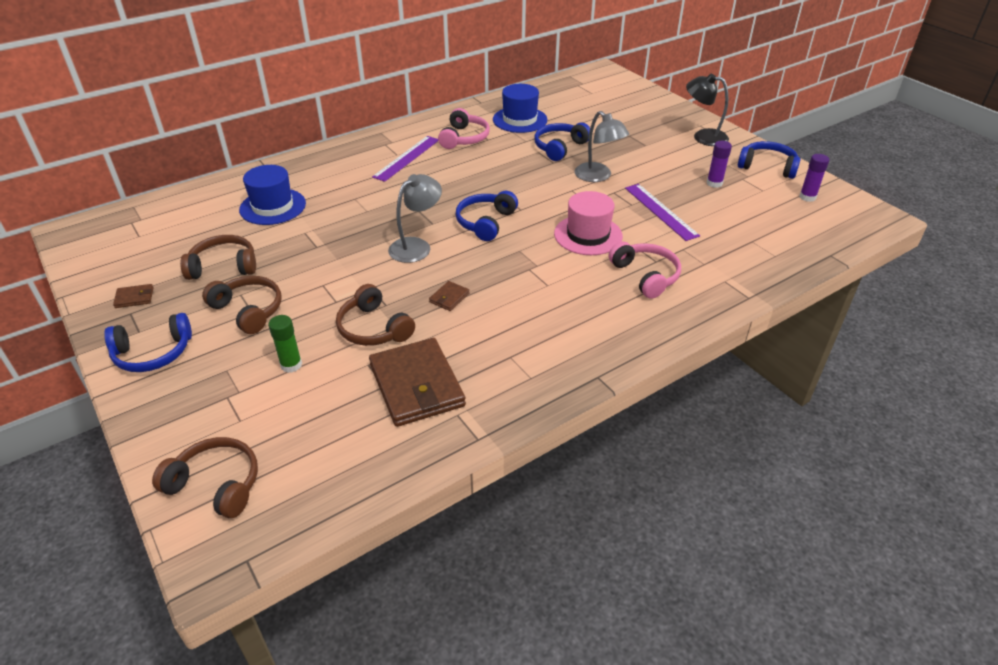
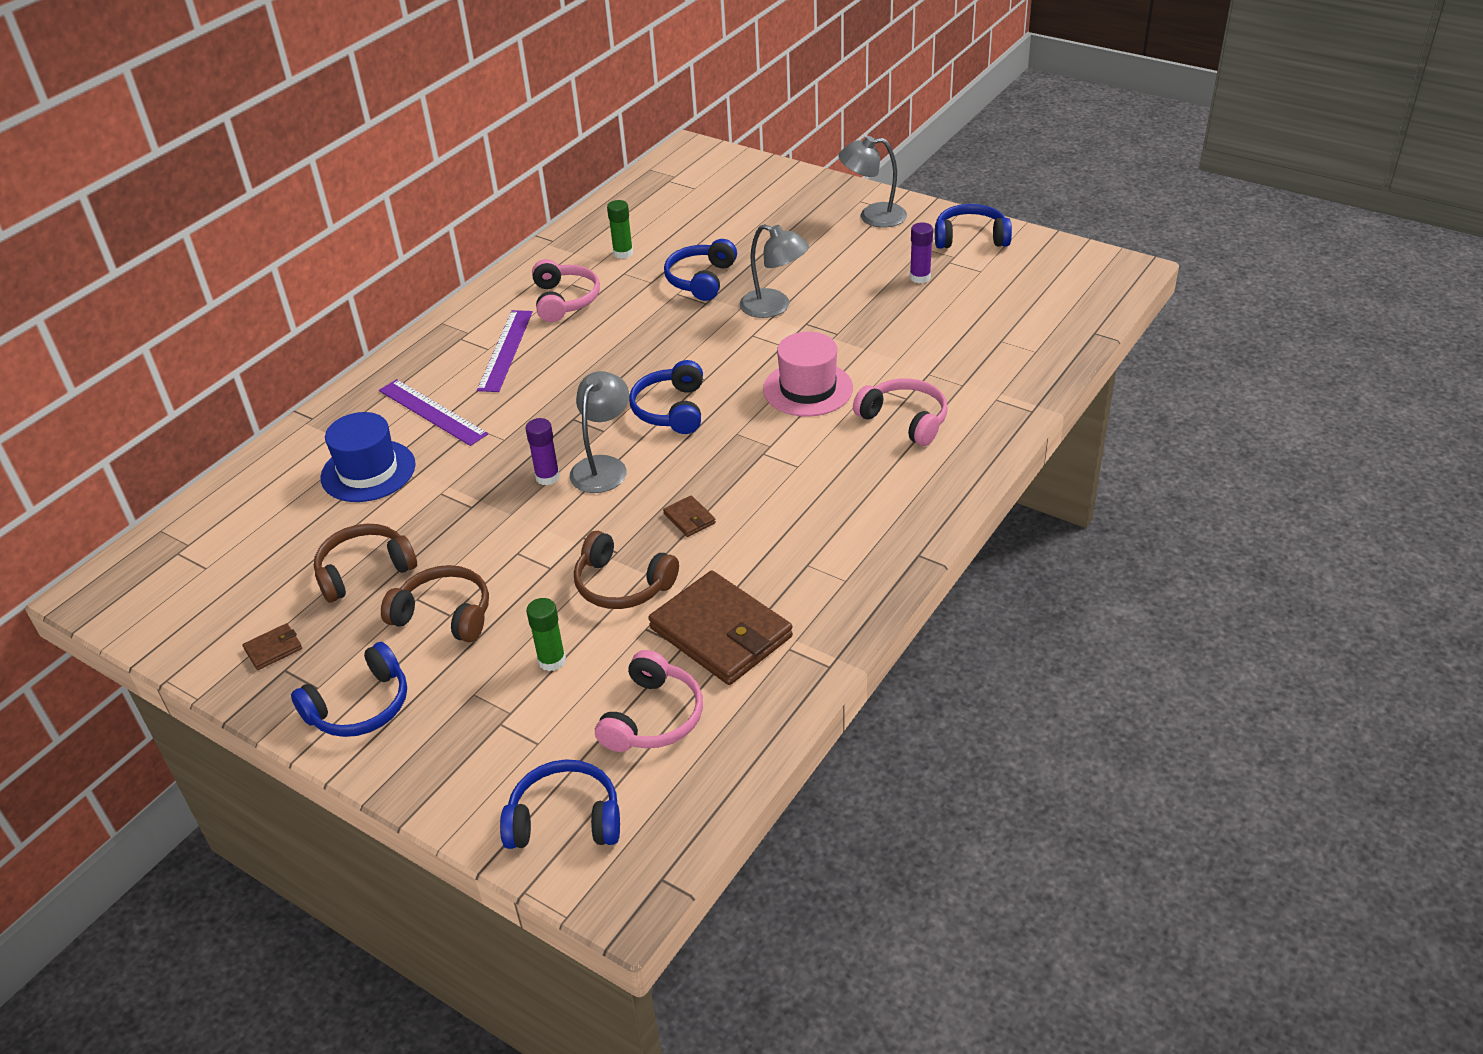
camera: 20 degrees left, 0 degrees up
(216, 484) = (565, 819): brown headphones -> blue headphones
(328, 431) = (653, 717): none -> pink headphones
(449, 298) = (689, 518): brown wallet -> brown wallet turned 45 degrees counterclockwise
(520, 120) = (623, 253): blue hat -> green glue stick
(661, 211) = (877, 332): purple ruler -> purple ruler (432, 412)
(703, 137) = (873, 216): black lamp -> grey lamp
(807, 197) = (1035, 266): purple glue stick -> purple glue stick (547, 477)

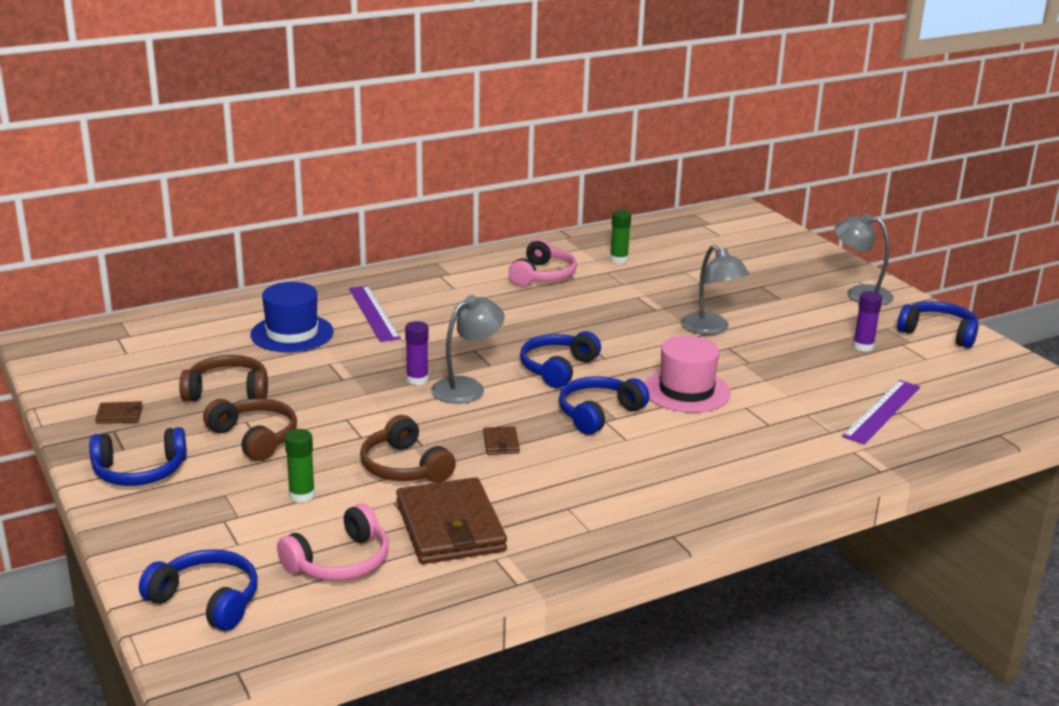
camera: 25 degrees right, 15 degrees down
(505, 350) = (466, 292): purple ruler -> purple ruler (881, 411)
(701, 280) = (666, 294): blue headphones -> blue headphones (598, 414)
(905, 420) = (752, 439): pink headphones -> none

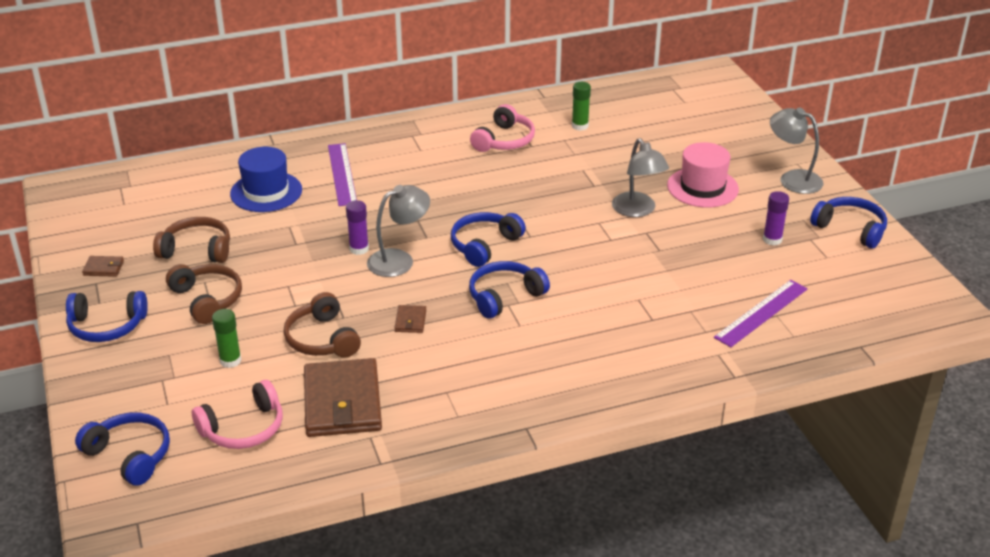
camera: 10 degrees right, 10 degrees up
(686, 391) = (591, 277): pink hat -> pink hat (702, 187)

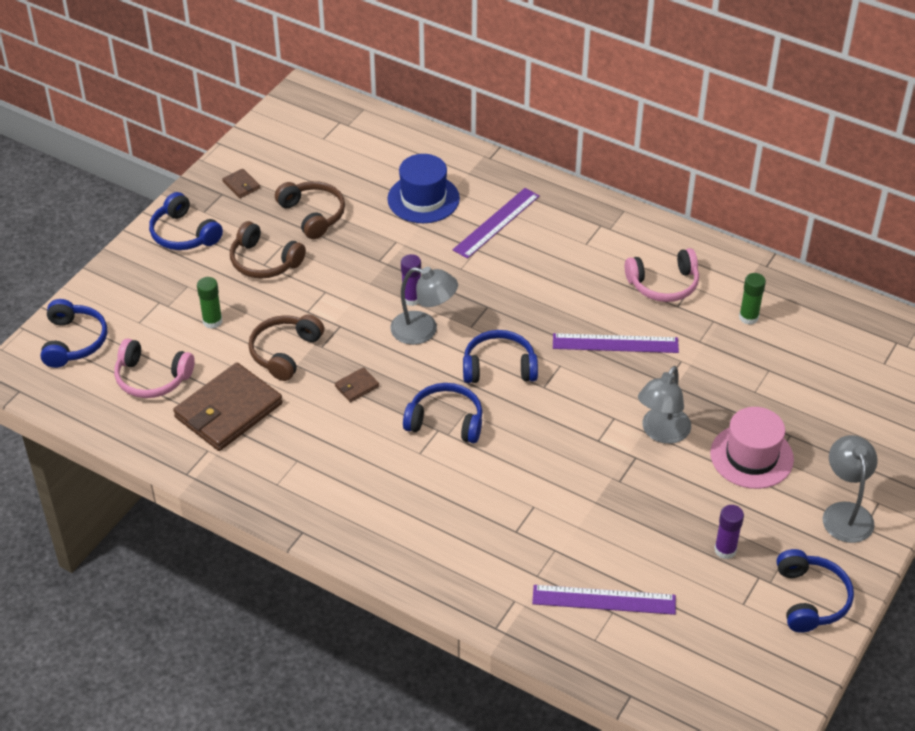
camera: 50 degrees right, 10 degrees up
(207, 299) = (264, 261): brown headphones -> brown headphones turned 105 degrees clockwise
(530, 186) = (615, 343): none -> purple ruler

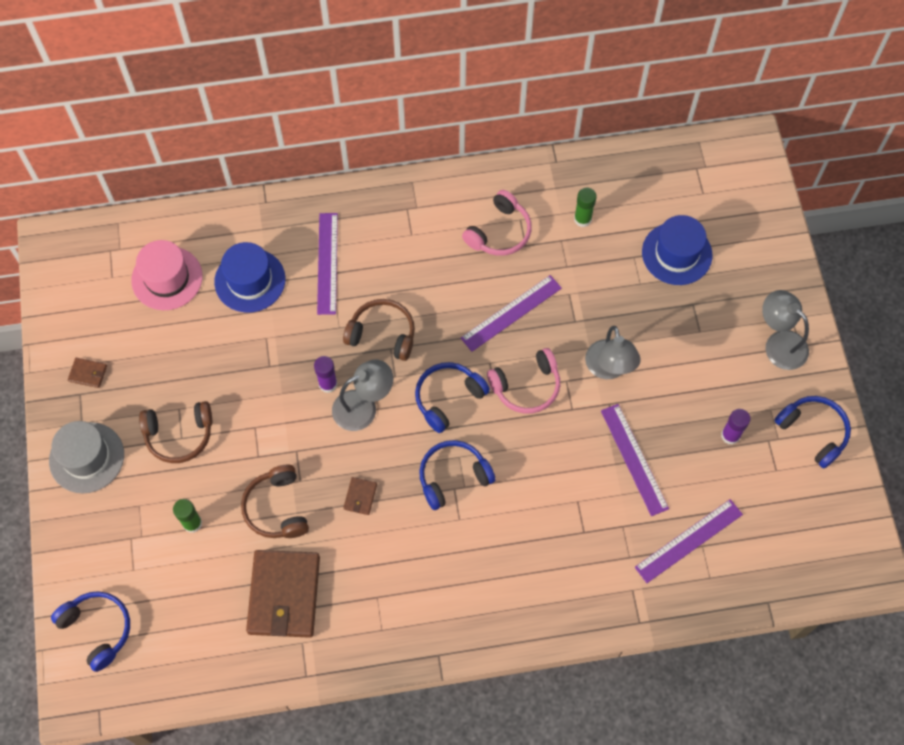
camera: 40 degrees left, 20 degrees up
(152, 378) = (195, 613): pink headphones -> pink headphones (526, 387)
(183, 234) = (86, 457): blue headphones -> grey hat
(313, 215) = (176, 360): brown headphones -> brown headphones (382, 334)
(616, 509) = (634, 459): none -> purple ruler
(751, 456) = (683, 342): pink hat -> pink hat (167, 278)
(812, 391) = (677, 253): none -> blue hat

